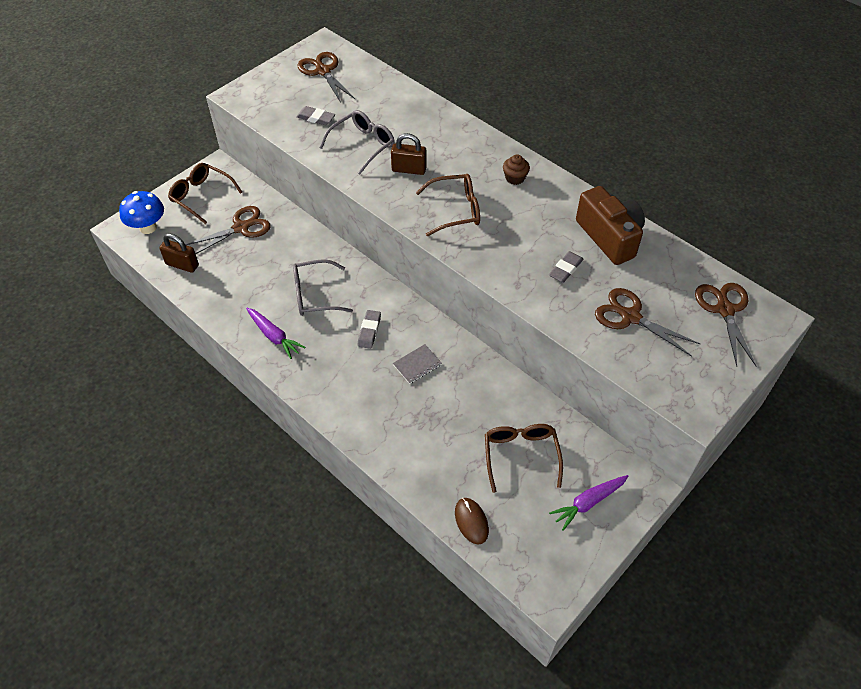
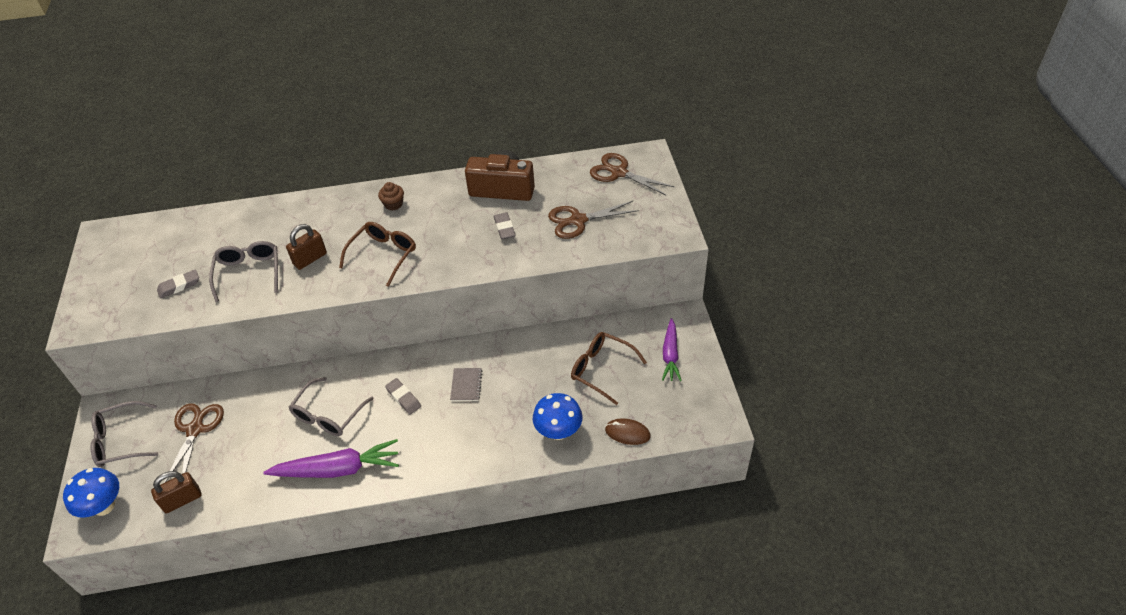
camera: 50 degrees left, 5 degrees down
(202, 196) = (121, 441): brown glasses -> grey glasses
(274, 336) = (338, 469): purple carrot -> purple carrot, size x1.56
(323, 71) = (132, 251): brown scissors -> none
(428, 464) = (558, 431): none -> blue mushroom

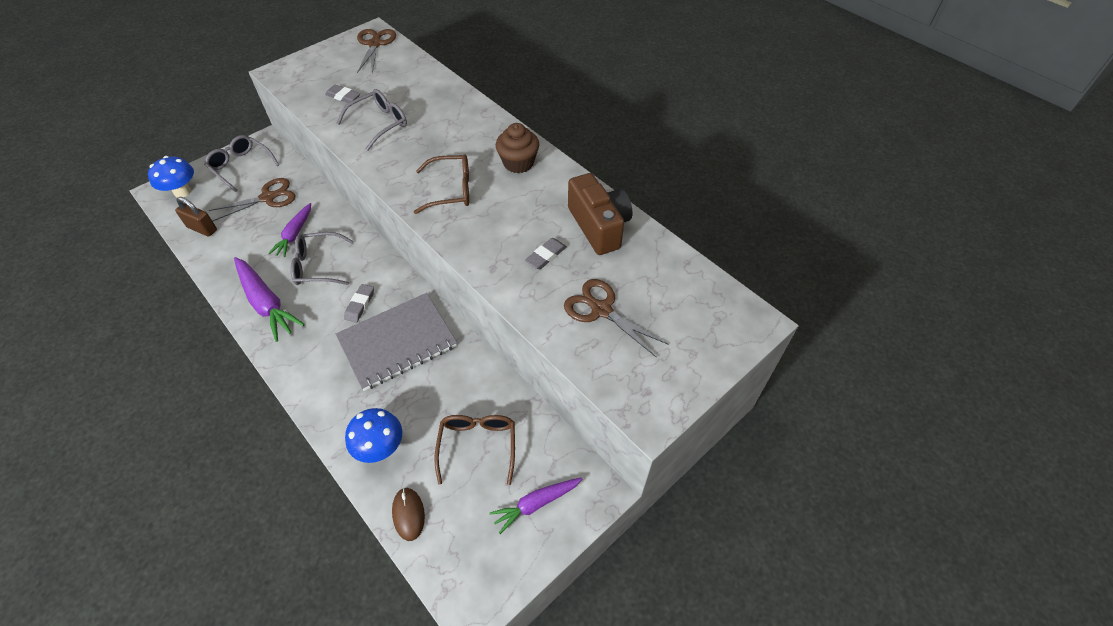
camera: 55 degrees right, 5 degrees up
(270, 422) = (294, 234): none -> purple carrot
(310, 259) = (417, 149): brown padlock -> none
(393, 204) = (518, 163): brown cupcake -> brown cupcake, size x1.60
(466, 385) = (397, 342): grey notebook -> grey notebook, size x2.47
(619, 173) = (703, 309): brown scissors -> brown scissors (375, 44)

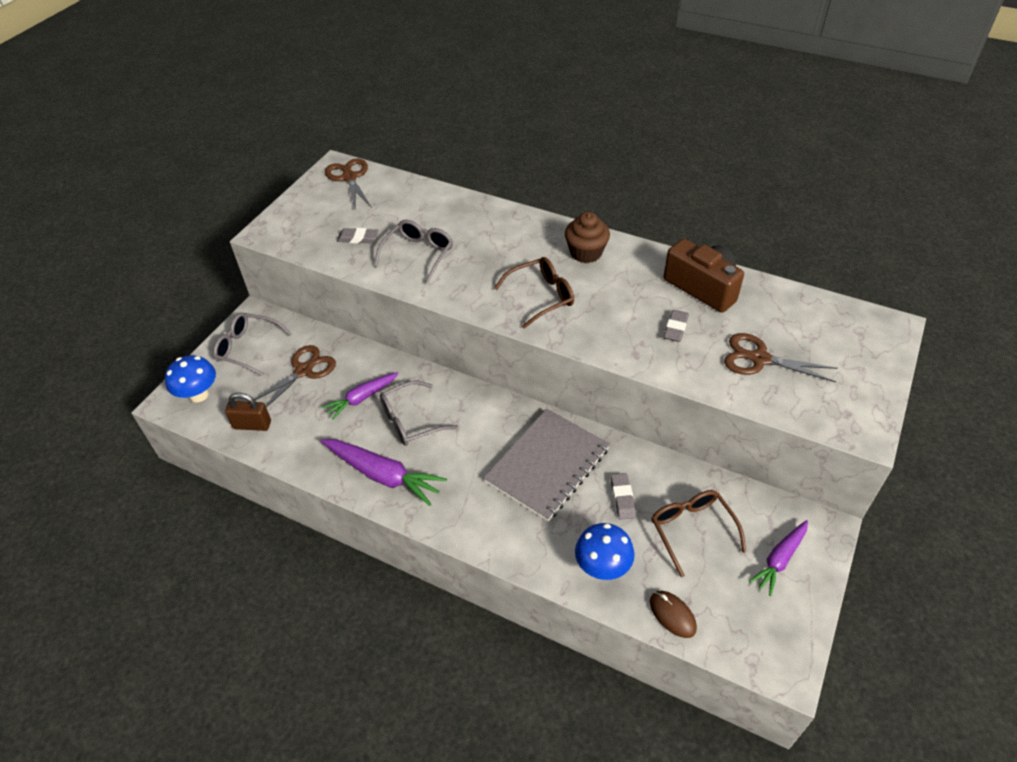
camera: 20 degrees left, 5 degrees down
(294, 234) = (362, 398): purple carrot -> purple carrot turned 60 degrees clockwise
(360, 305) = (483, 443): grey eraser -> grey eraser (622, 498)

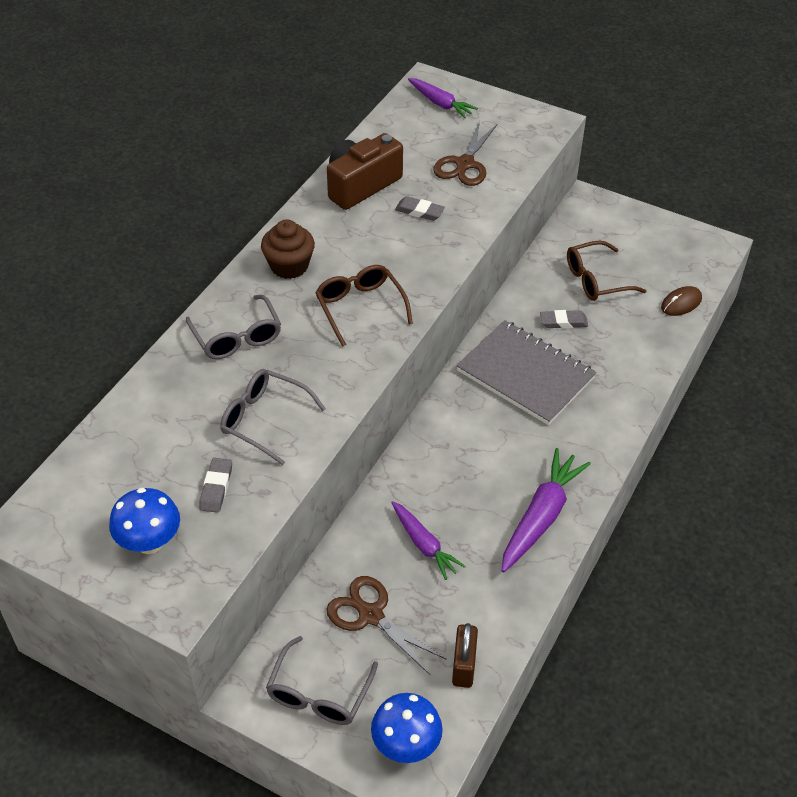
camera: 90 degrees left, 0 degrees up
(349, 178) = (62, 508): brown scissors -> none
(411, 420) = (462, 493): grey glasses -> grey glasses (236, 337)
(602, 567) = (639, 343): blue mushroom -> blue mushroom (150, 542)
(779, 559) = (621, 232): purple carrot -> purple carrot (440, 103)

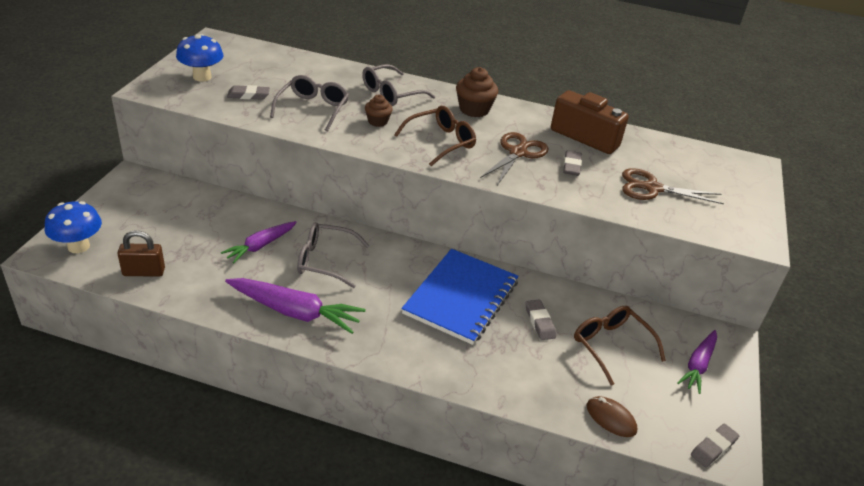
camera: 75 degrees right, 10 degrees down
(305, 358) = (378, 121): none -> brown cupcake
(319, 693) = (129, 205): grey glasses -> grey glasses (325, 261)
(371, 615) = (193, 223): brown scissors -> brown scissors (517, 153)
(440, 103) = (729, 172): purple carrot -> purple carrot (698, 365)
(525, 374) = (461, 297): grey notebook -> blue notebook
(709, 250) = (713, 448): none -> grey eraser

